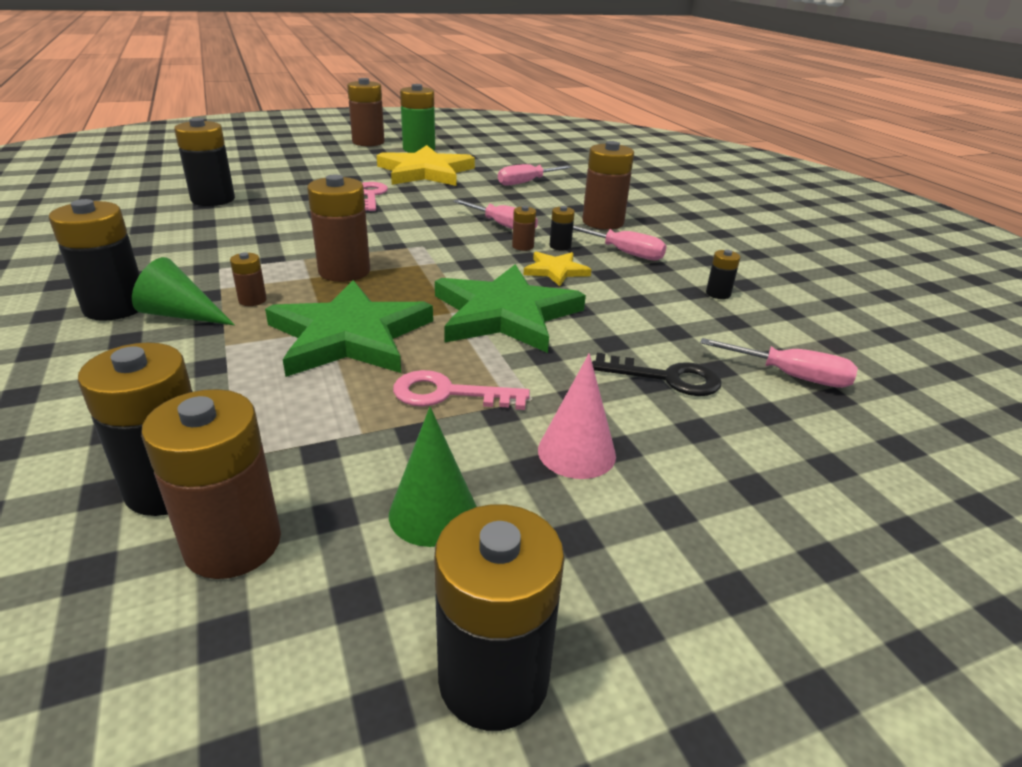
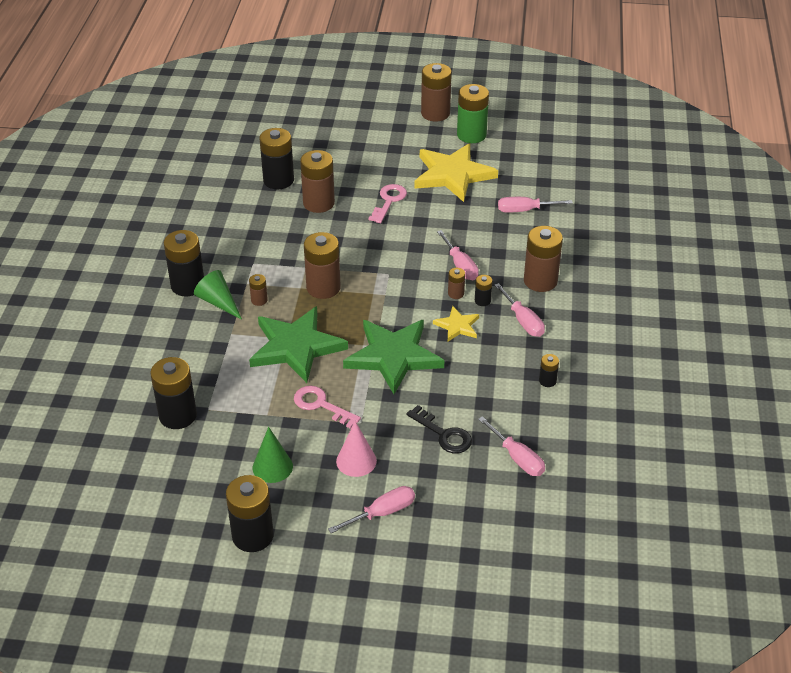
camera: 30 degrees right, 10 degrees up
(233, 544) = (191, 451): brown battery -> brown battery (318, 203)
(702, 518) = (382, 513): none -> pink screwdriver

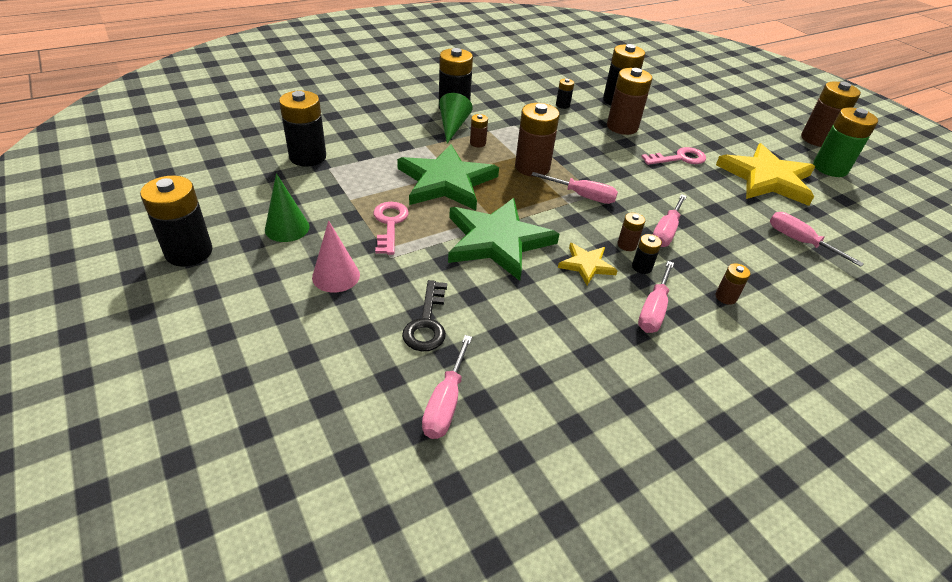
camera: 50 degrees right, 0 degrees up
(382, 513) = (276, 325): pink screwdriver -> pink screwdriver (582, 196)
(540, 281) = (726, 297): brown battery -> brown battery, size x0.48
(547, 381) = (591, 373): black battery -> black battery (562, 105)

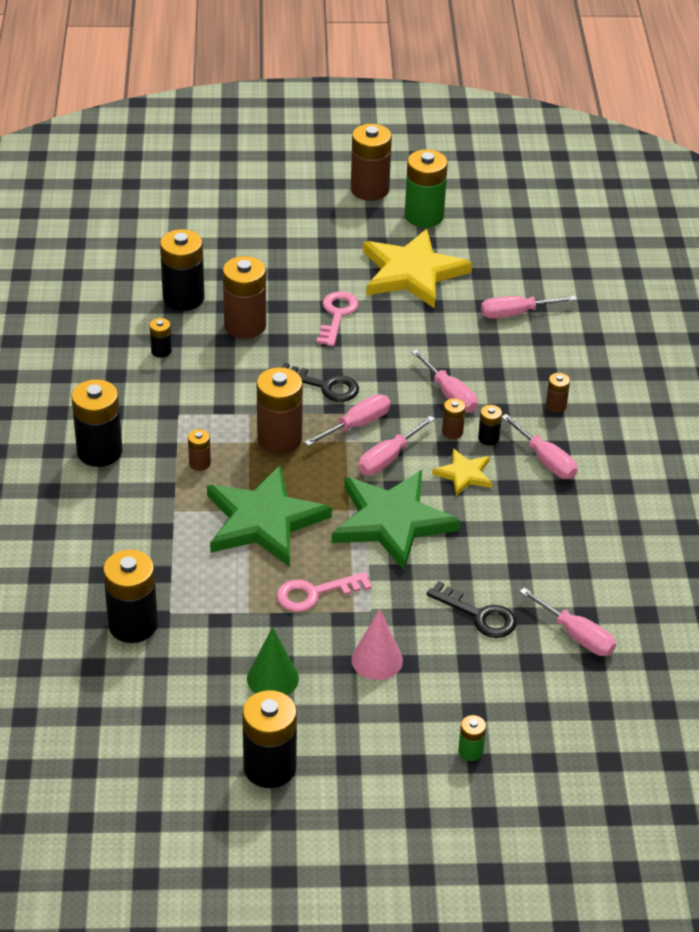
camera: 60 degrees left, 0 degrees up
(249, 367) = (470, 751): none -> green battery
(389, 224) = (315, 593): pink key -> pink key turned 45 degrees counterclockwise
(452, 126) = (146, 470): green cone -> none
(563, 220) = (388, 458): none -> pink screwdriver
(605, 172) = (324, 386): none -> black key

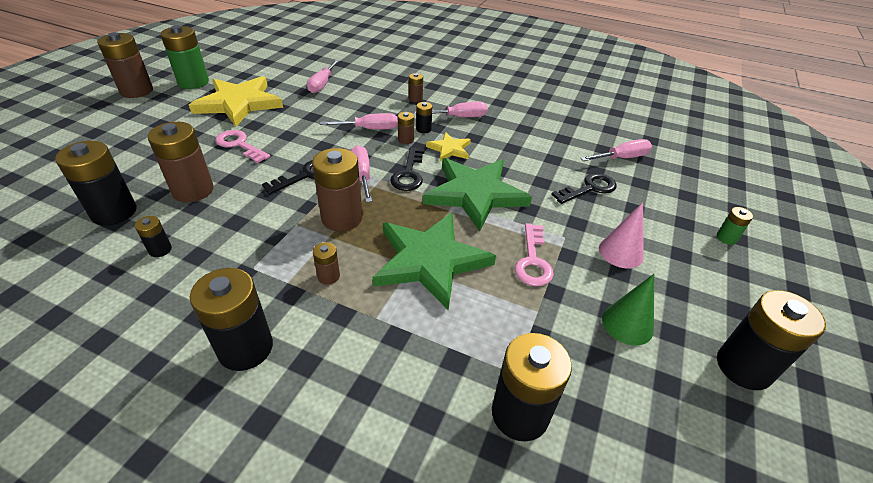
camera: 65 degrees left, 0 degrees up
(388, 458) = (409, 173): pink screwdriver -> black key

